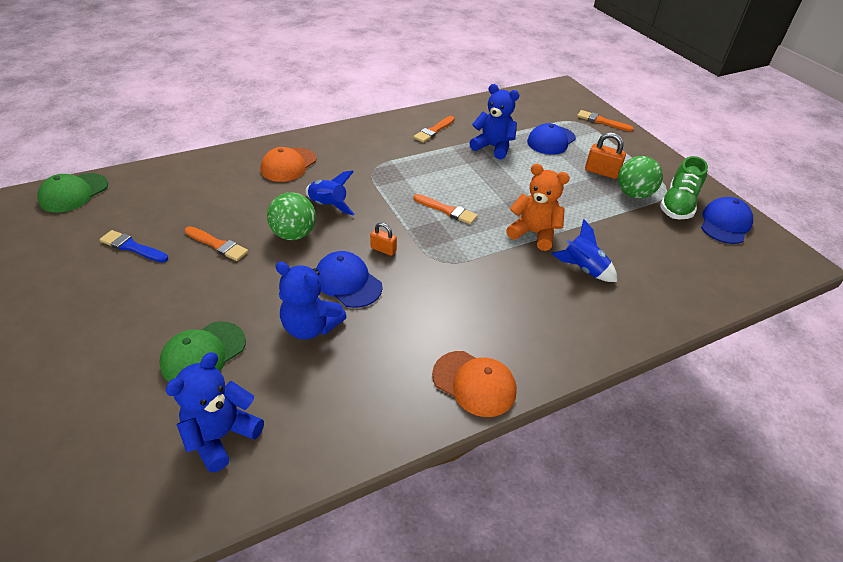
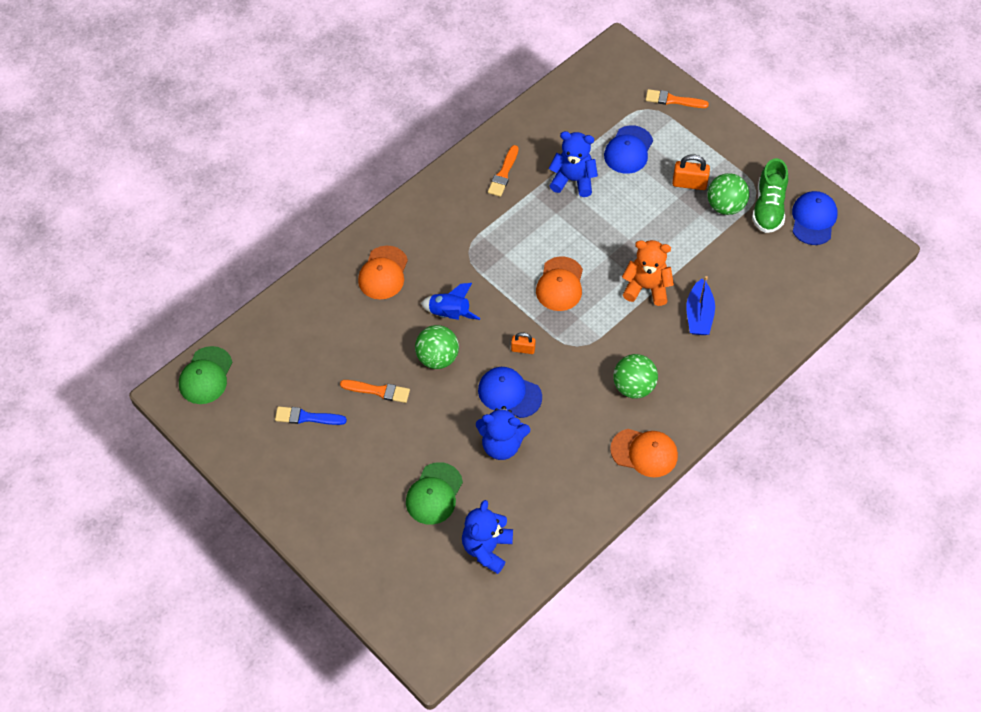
camera: 15 degrees left, 15 degrees up
(447, 210) = (560, 284): orange brush -> orange cap
(487, 313) = (633, 387): none -> green ball
(583, 268) = (699, 315): blue rocket -> blue boat

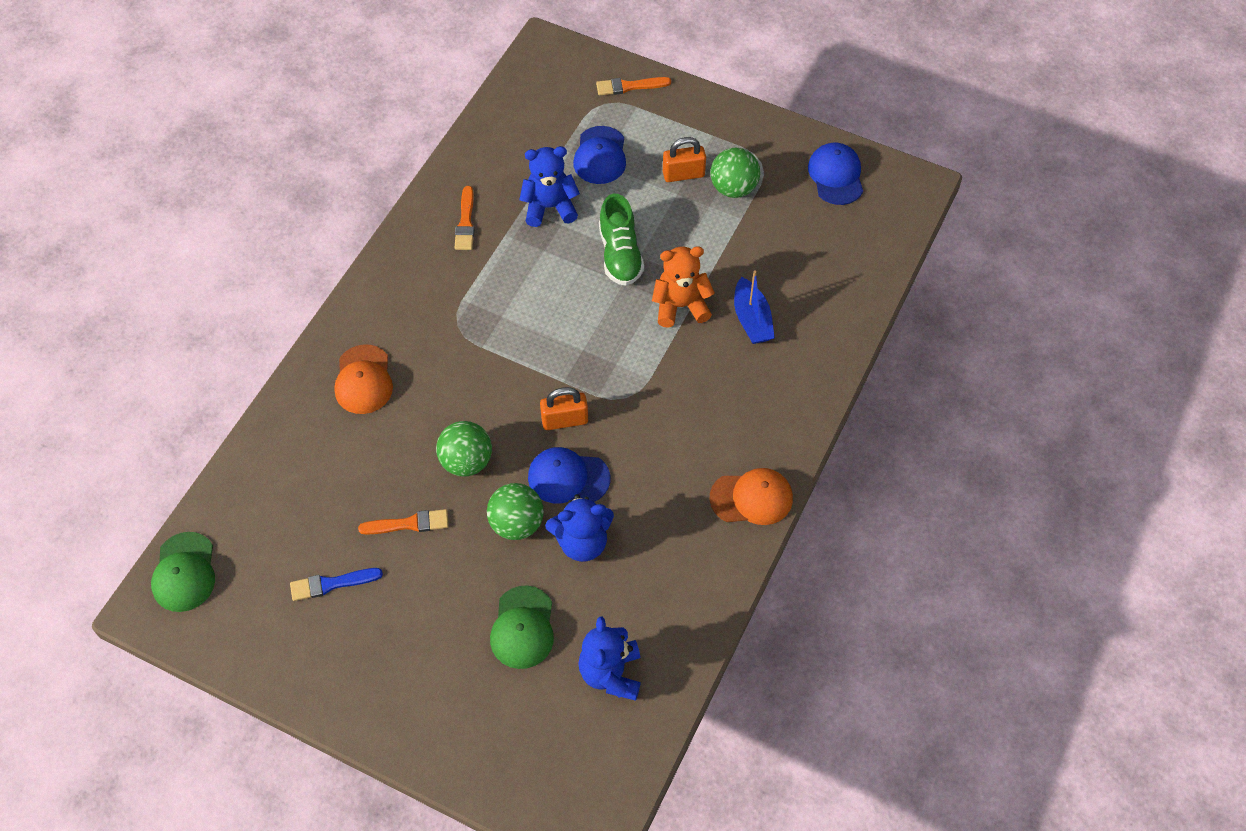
camera: 20 degrees left, 0 degrees up
(449, 314) = (462, 405): blue rocket -> none
(523, 349) = (564, 420): orange padlock -> orange padlock, size x1.57
(560, 284) = (579, 331): orange cap -> none
(633, 387) = (710, 425): green ball -> green ball (516, 524)
(768, 208) = (782, 177): green shoe -> green shoe (620, 255)

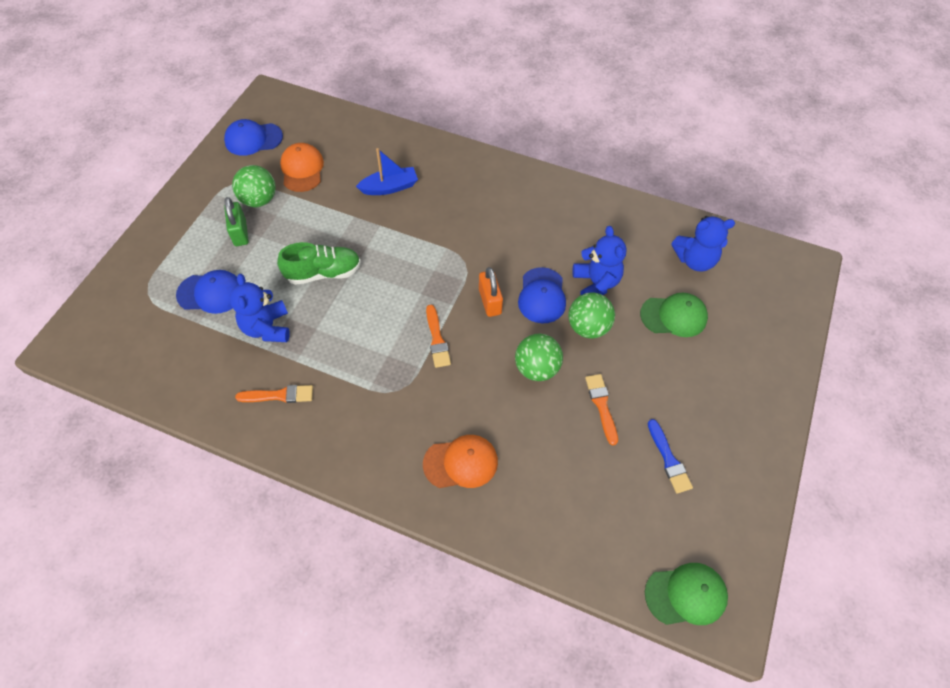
camera: 95 degrees left, 0 degrees up
(629, 86) = (130, 275): orange brush -> orange brush (437, 339)
(680, 306) = (377, 231): orange teddy bear -> none
(683, 174) = (240, 233): orange padlock -> green padlock
(751, 498) = (543, 186): orange cap -> orange cap (302, 169)

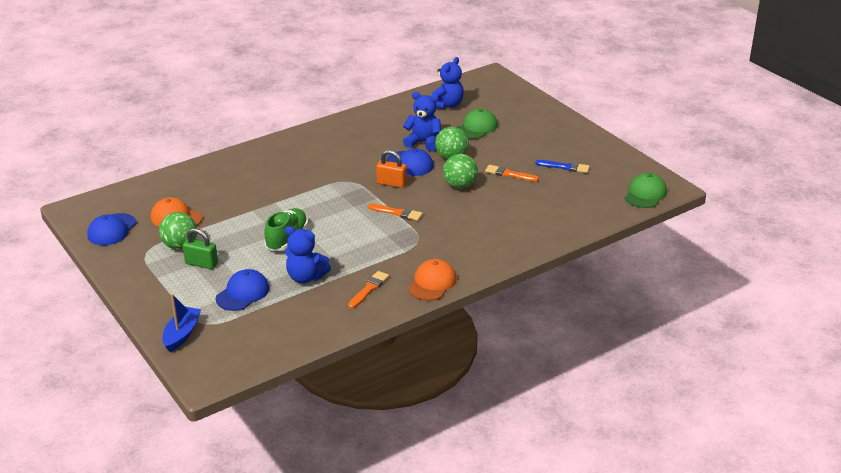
camera: 55 degrees left, 25 degrees down
(389, 187) = (245, 187): blue boat -> blue boat (182, 334)
(461, 463) = (495, 235): orange cap -> orange cap (432, 283)

